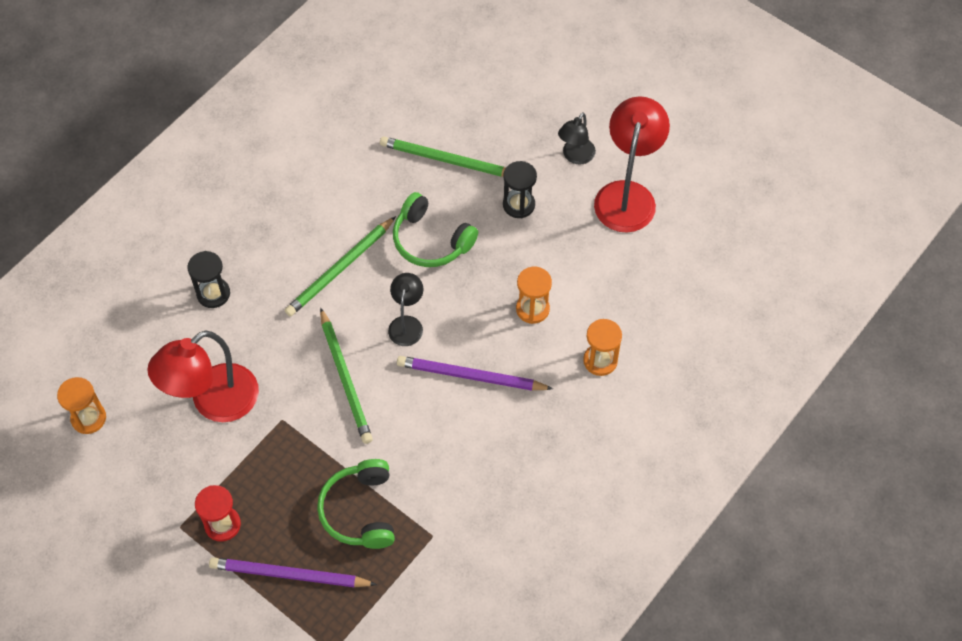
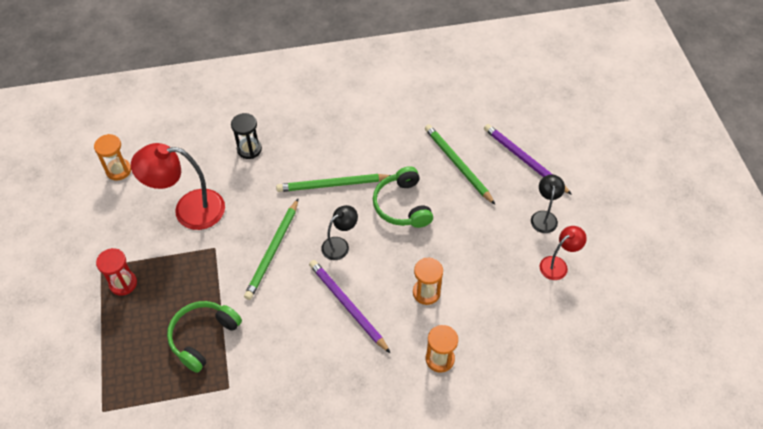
camera: 40 degrees right, 5 degrees down
(289, 575) = (127, 343): purple pencil -> purple pencil (524, 160)
(518, 205) = (478, 221): black hourglass -> none
(575, 156) = (544, 217): black lamp -> black lamp turned 120 degrees clockwise
(627, 195) = (558, 265): red lamp -> red lamp, size x0.54

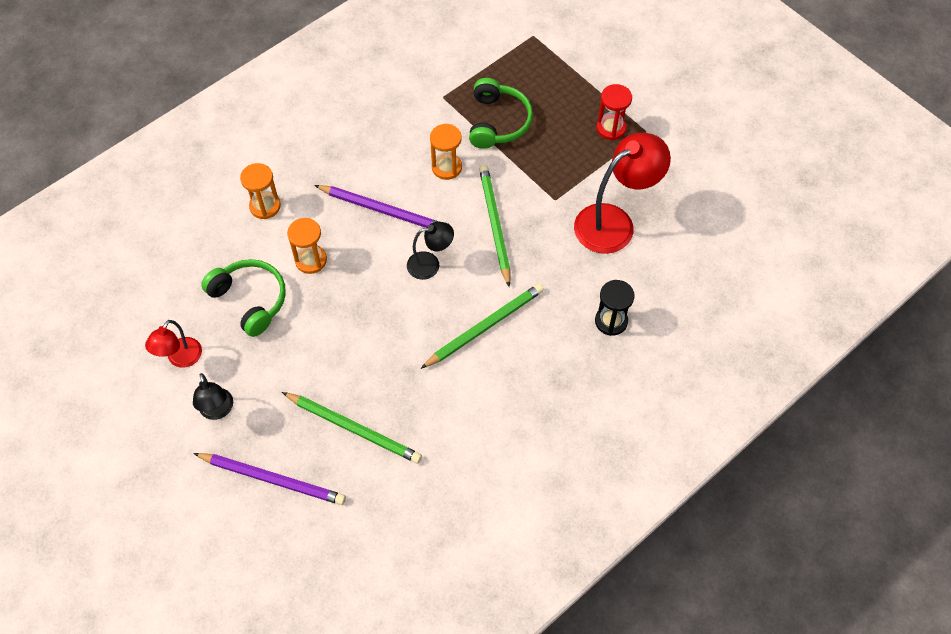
camera: 150 degrees right, 5 degrees up
(118, 170) = (726, 225): orange hourglass -> orange hourglass (446, 167)
(340, 245) = (430, 264): black lamp -> black lamp turned 120 degrees counterclockwise
(402, 205) = (390, 342): green headphones -> green headphones (250, 300)

